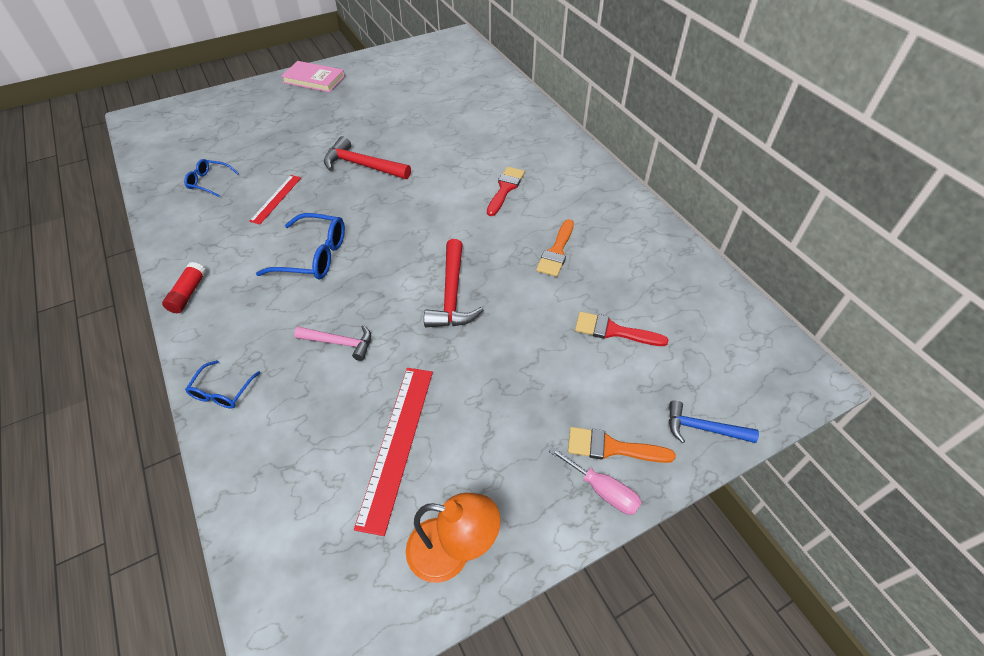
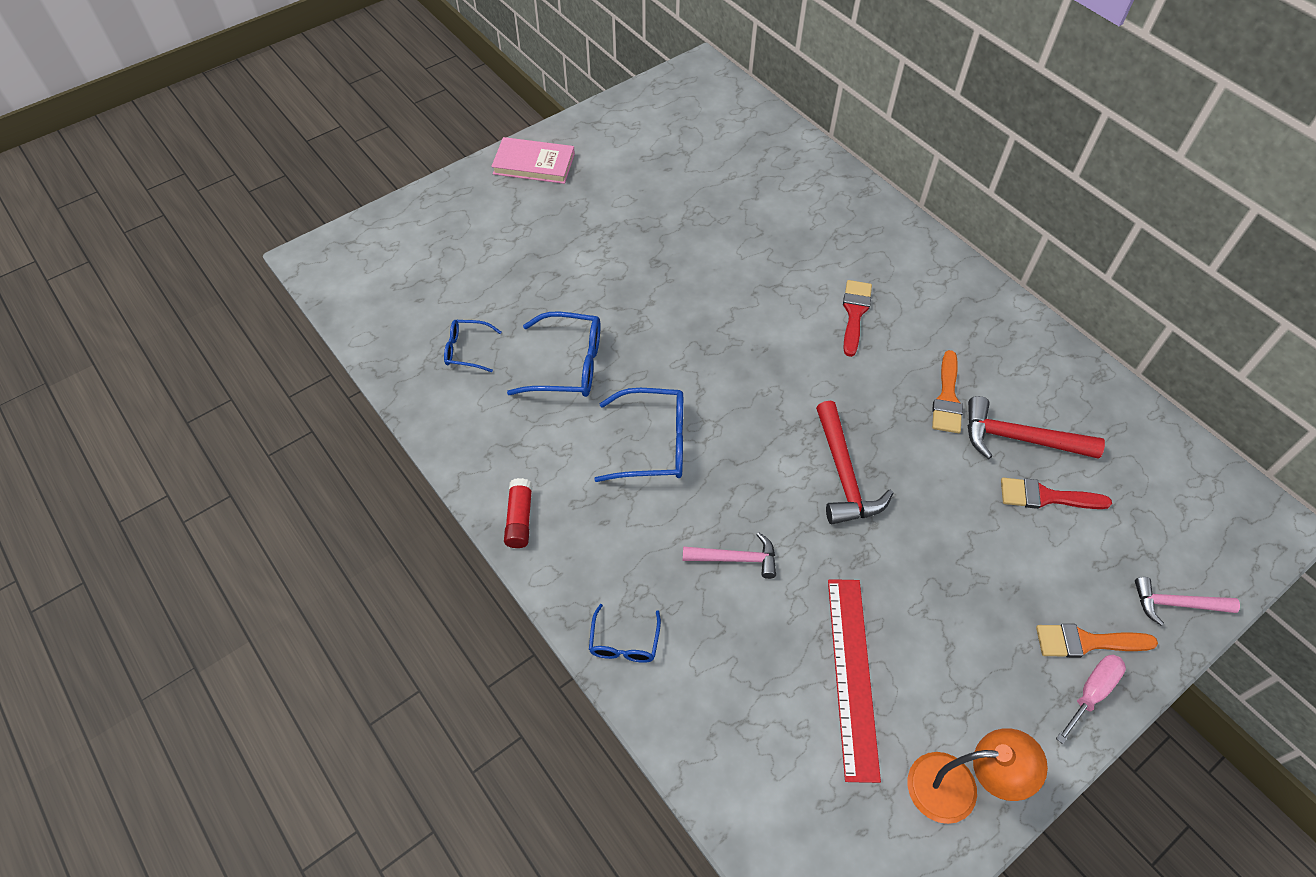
camera: 10 degrees left, 5 degrees up
(276, 199) = (568, 365): red ruler -> blue glasses
(363, 165) = (659, 299): red hammer -> red hammer (1019, 438)
(602, 490) = (1091, 693): pink screwdriver -> pink screwdriver turned 75 degrees counterclockwise
(703, 428) = (1176, 604): blue hammer -> pink hammer

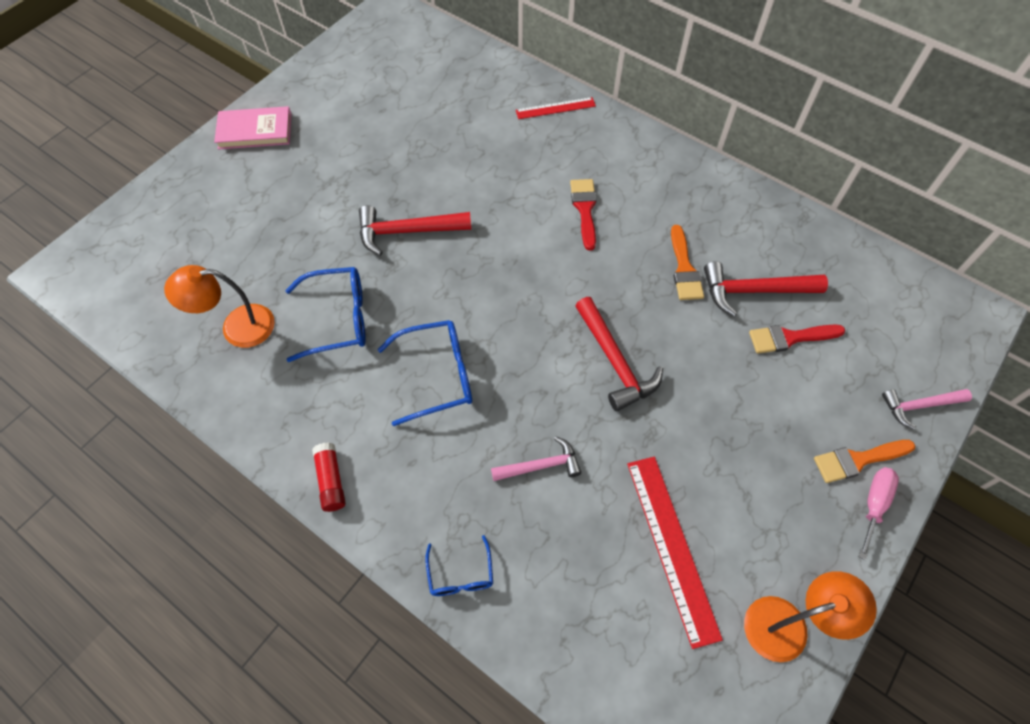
camera: 15 degrees left, 5 degrees up
(467, 350) = (237, 327): blue glasses -> orange lamp
(661, 295) = (407, 231): none -> red hammer
(852, 203) = (555, 108): none -> red ruler

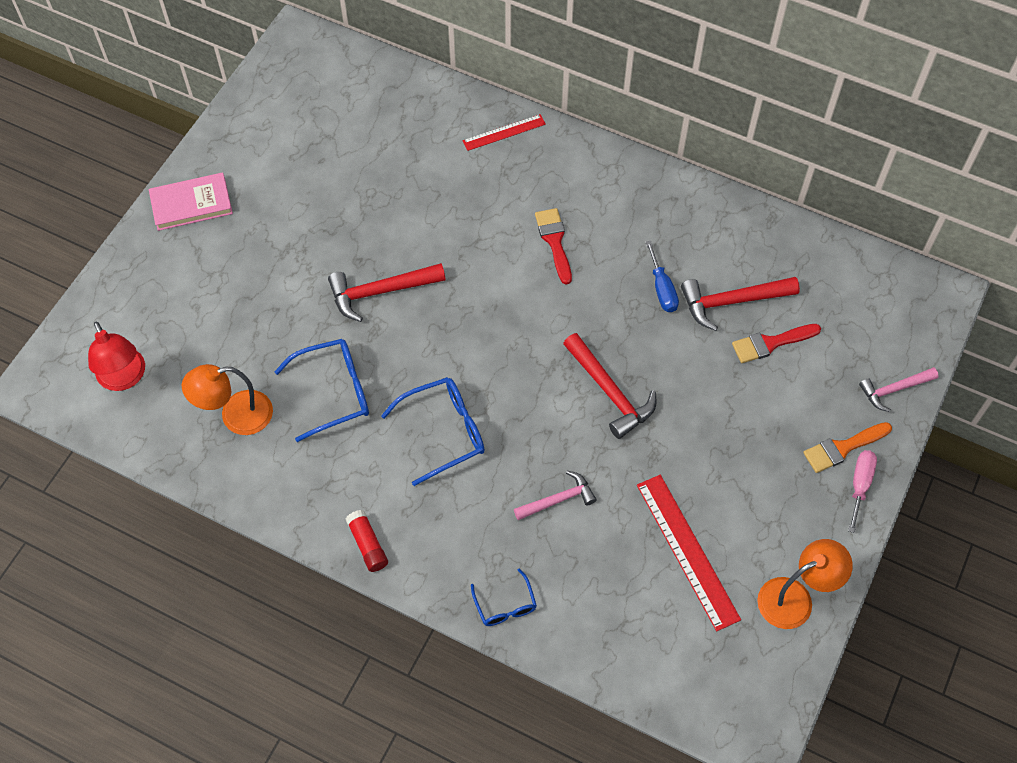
camera: 10 degrees left, 0 degrees up
(143, 275) = (124, 378): none -> red lamp
(684, 268) = (662, 289): orange brush -> blue screwdriver

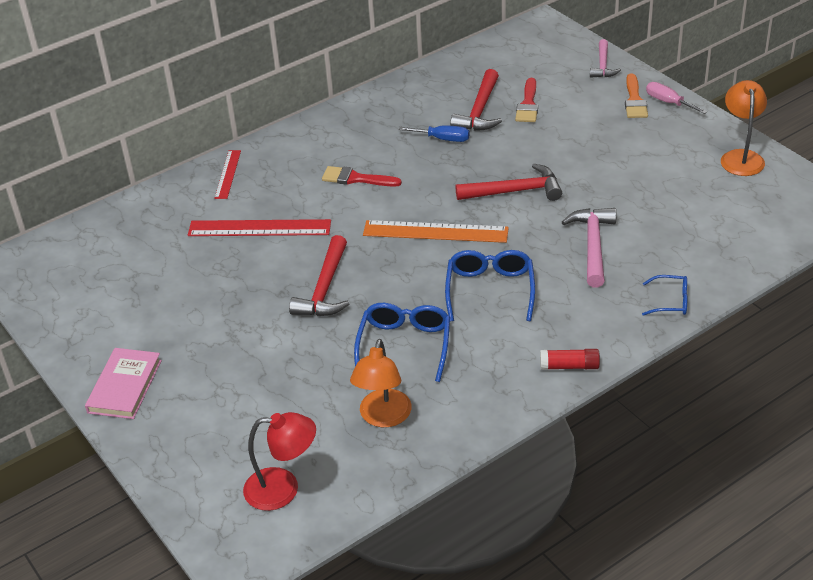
camera: 60 degrees left, 20 degrees down
(507, 347) = (435, 232): none -> orange ruler
(558, 500) = (593, 246): pink hammer -> pink hammer, size x1.53
(687, 551) = (675, 194): red ruler -> red ruler (259, 228)

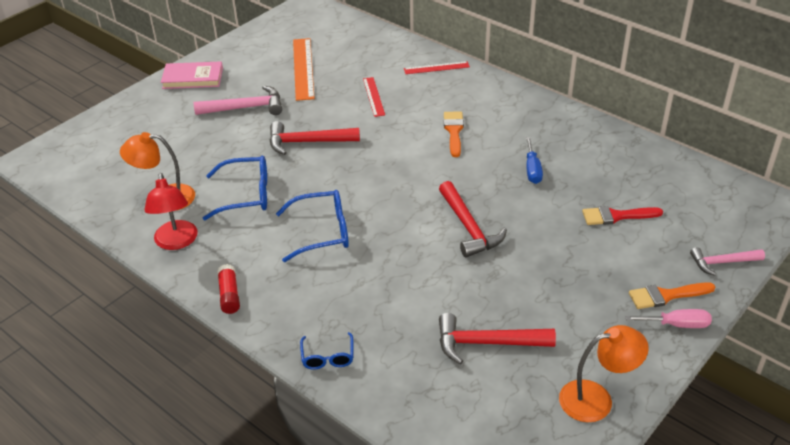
camera: 75 degrees right, 0 degrees up
(259, 228) = (374, 96): red ruler -> red ruler, size x0.59
(283, 489) = (95, 165): red lamp -> red lamp (176, 242)
(356, 179) = (454, 131): red brush -> orange brush
(435, 232) = (394, 188): orange ruler -> orange ruler (303, 68)
(479, 110) = (589, 185): red hammer -> red hammer (487, 343)
(593, 246) = (400, 291): pink hammer -> pink hammer (245, 108)
(668, 102) = (677, 325): pink screwdriver -> pink screwdriver turned 60 degrees clockwise

